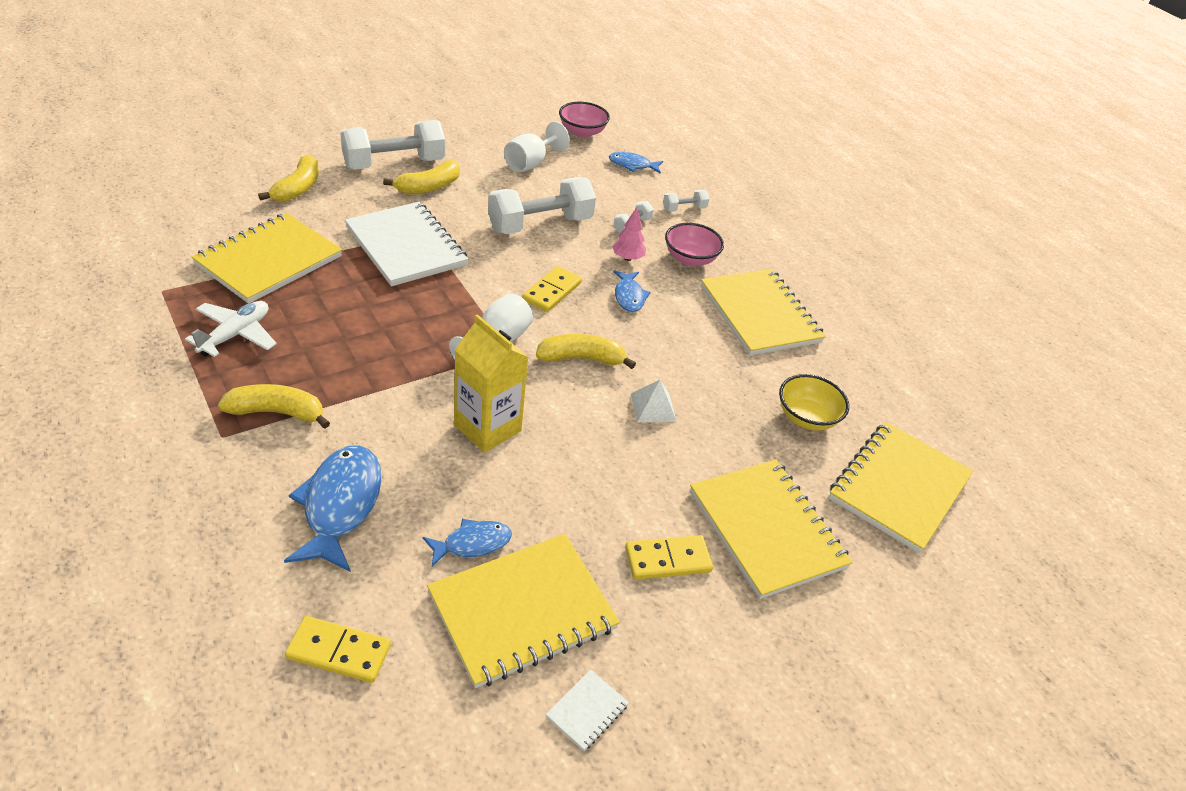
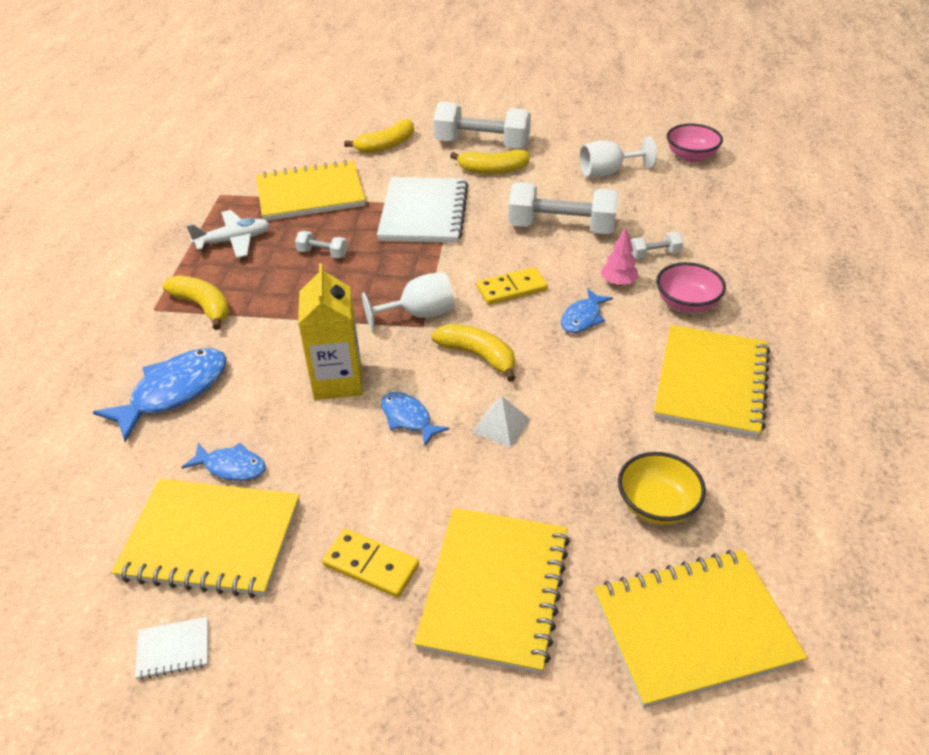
camera: 45 degrees right, 0 degrees up
(339, 652) = (65, 497): yellow domino -> none
(632, 165) = (715, 199): blue fish -> blue fish (408, 418)
(684, 209) = (730, 254): white dumbbell -> white dumbbell (322, 253)

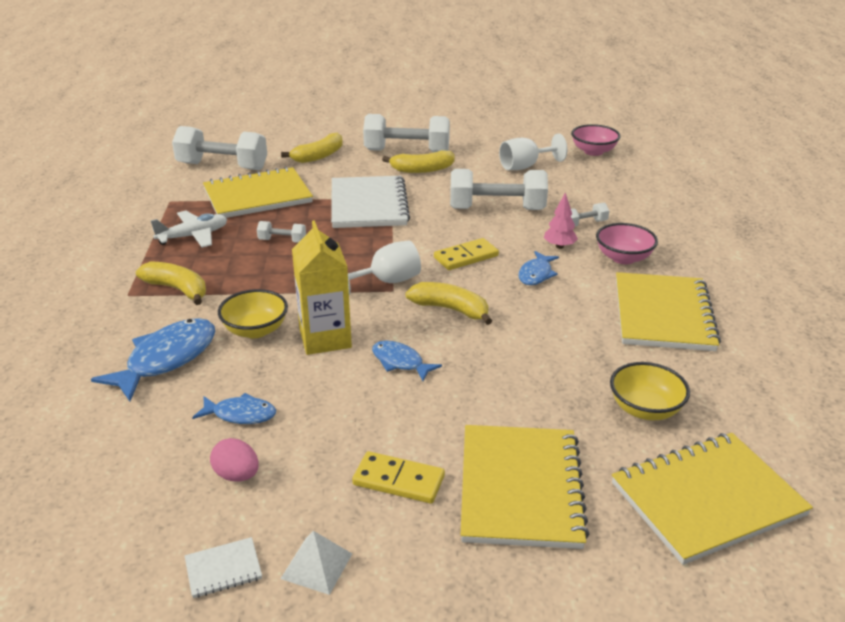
camera: 10 degrees left, 10 degrees down
(211, 540) = (237, 475): yellow notebook -> pink egg
(269, 364) = (255, 330): none -> yellow bowl
(283, 153) = (222, 166): none -> white dumbbell
(501, 425) = (487, 360): white pyramid -> white pyramid (317, 566)

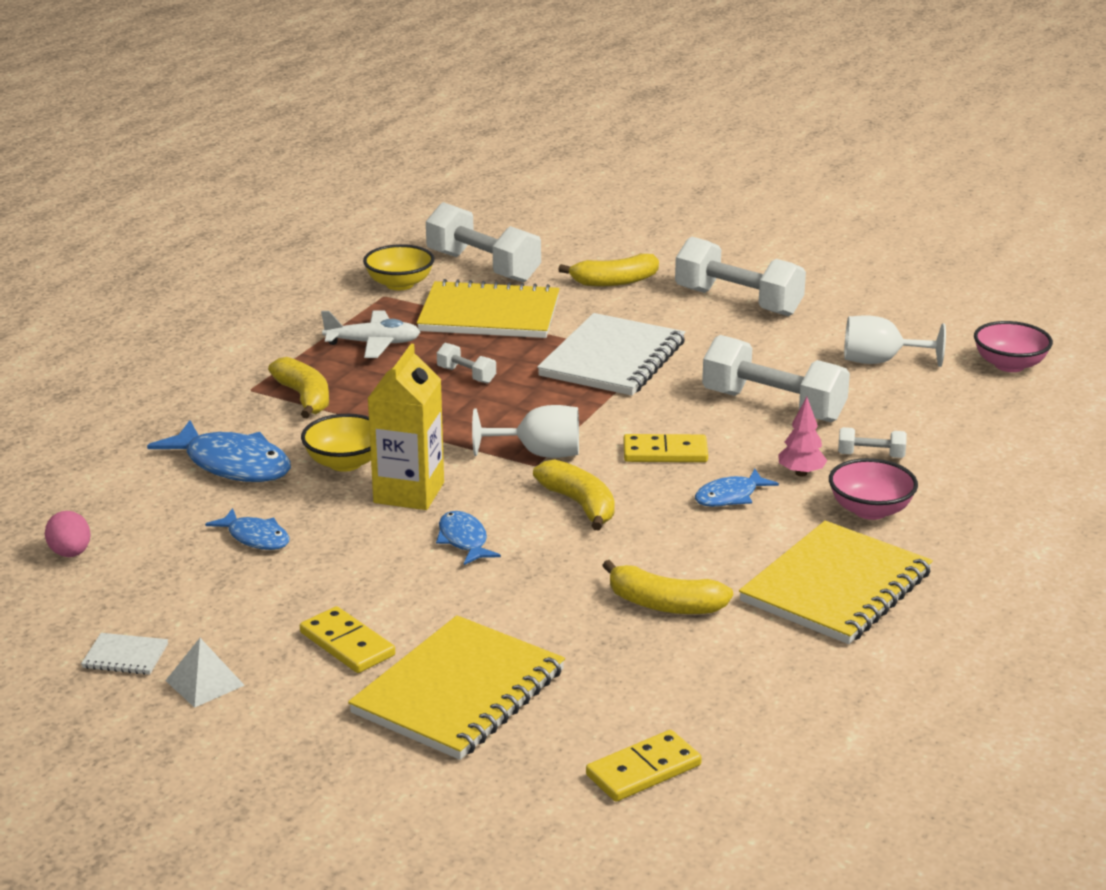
camera: 30 degrees right, 5 degrees down
(166, 359) = (232, 465): blue fish -> blue fish turned 60 degrees clockwise
(237, 475) = (204, 588): pink egg -> pink egg (70, 553)
(422, 170) = (731, 331): yellow banana -> yellow banana (664, 604)
(645, 409) = (683, 671): yellow bowl -> yellow bowl (399, 284)
(707, 499) = (643, 770): yellow notebook -> yellow domino

